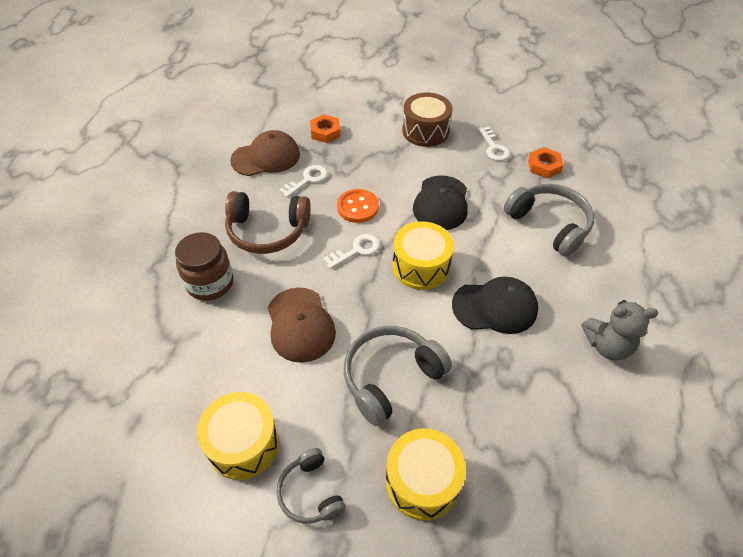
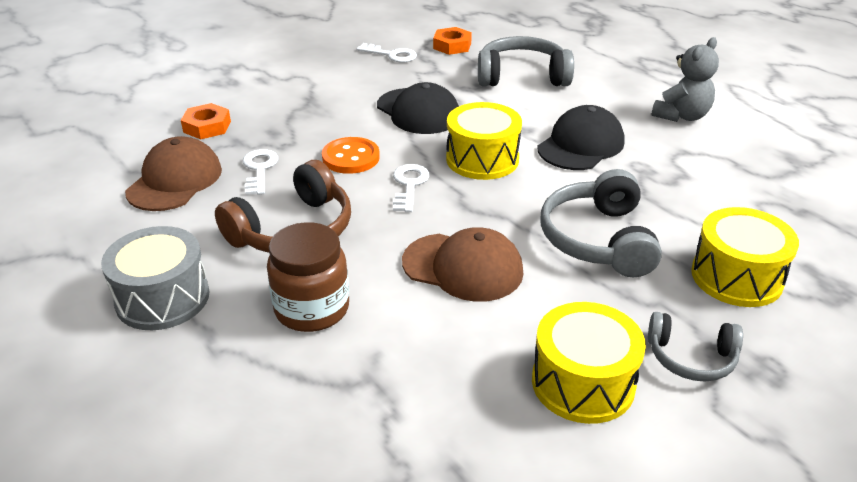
camera: 50 degrees left, 15 degrees down
(173, 222) = (162, 298): none -> grey drum
(425, 131) = (310, 75): brown drum -> none

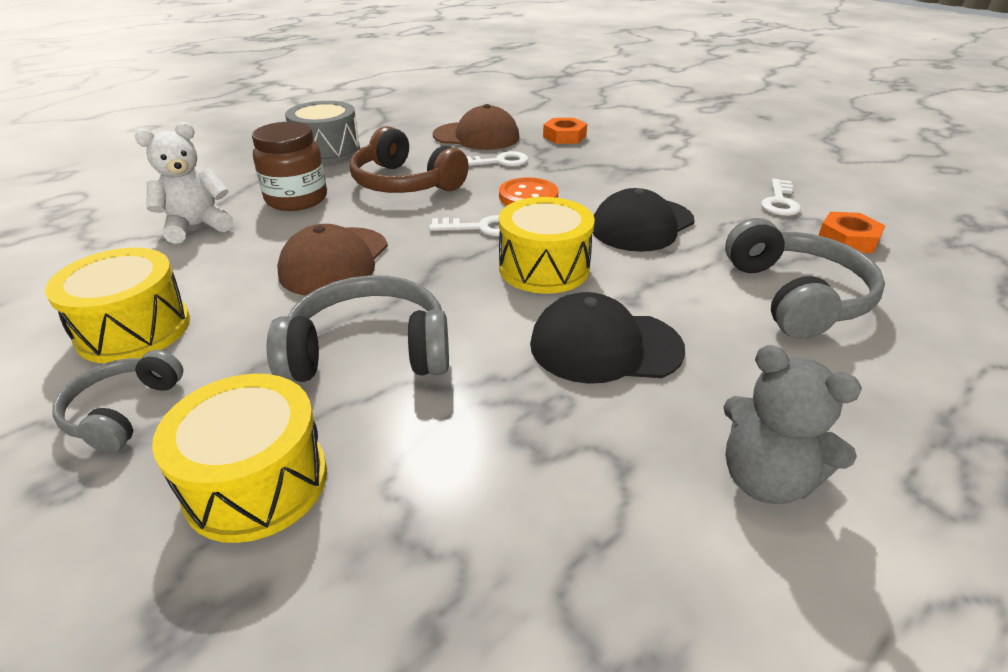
camera: 85 degrees right, 0 degrees up
(368, 385) = (197, 226): none -> white teddy bear
(581, 145) = (605, 346): black cap -> black cap turned 150 degrees clockwise

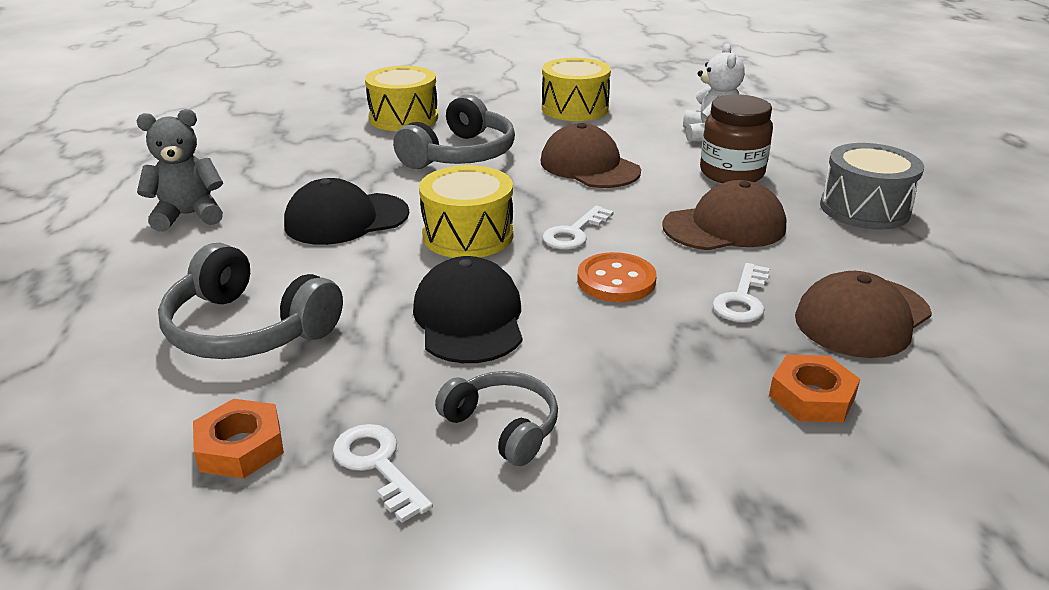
camera: 125 degrees right, 5 degrees down
(123, 411) = (497, 102): grey headphones -> grey headphones (503, 426)
(405, 183) = (724, 226): brown headphones -> brown cap
(605, 346) = (346, 219): black cap -> black cap turned 150 degrees counterclockwise

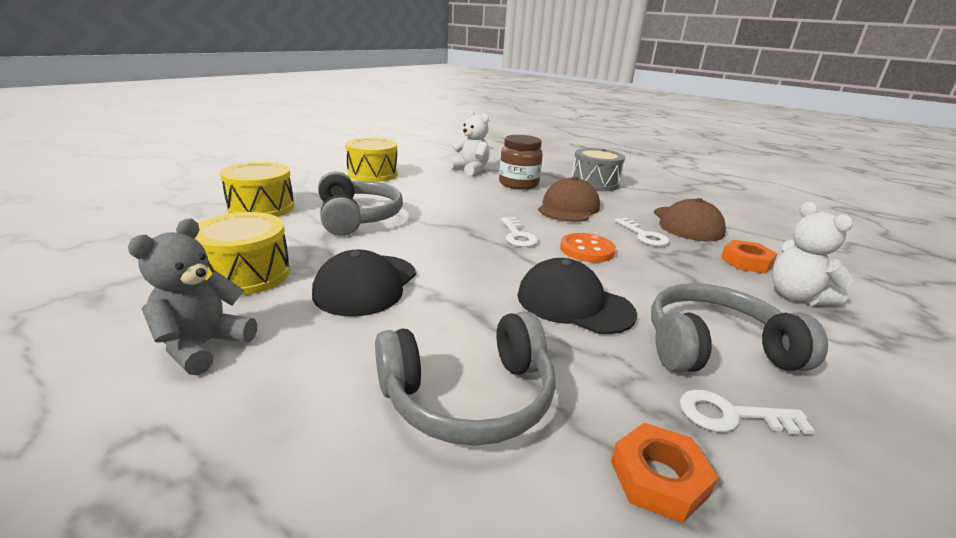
camera: 50 degrees left, 5 degrees down
(468, 235) = (468, 260): yellow drum -> yellow drum (246, 274)
(503, 426) = (715, 348): grey headphones -> grey headphones, size x1.66
(589, 166) = (448, 200): brown cap -> none
(762, 462) = (796, 296): none -> white teddy bear

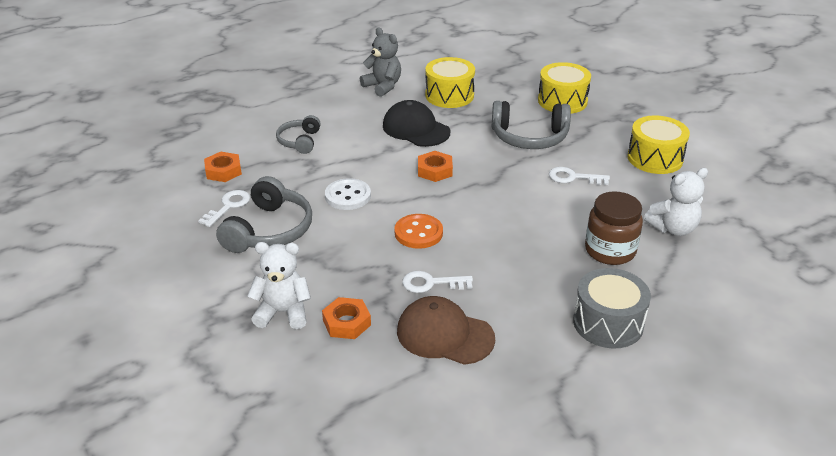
camera: 115 degrees right, 10 degrees up
(465, 257) = (435, 170): none -> orange nut
(469, 396) = (300, 141): grey headphones -> grey headphones, size x0.60
(517, 235) = (462, 205): white key -> white key (573, 177)
(568, 208) = (521, 261): brown cap -> none
(574, 303) = (348, 196): black cap -> white button

